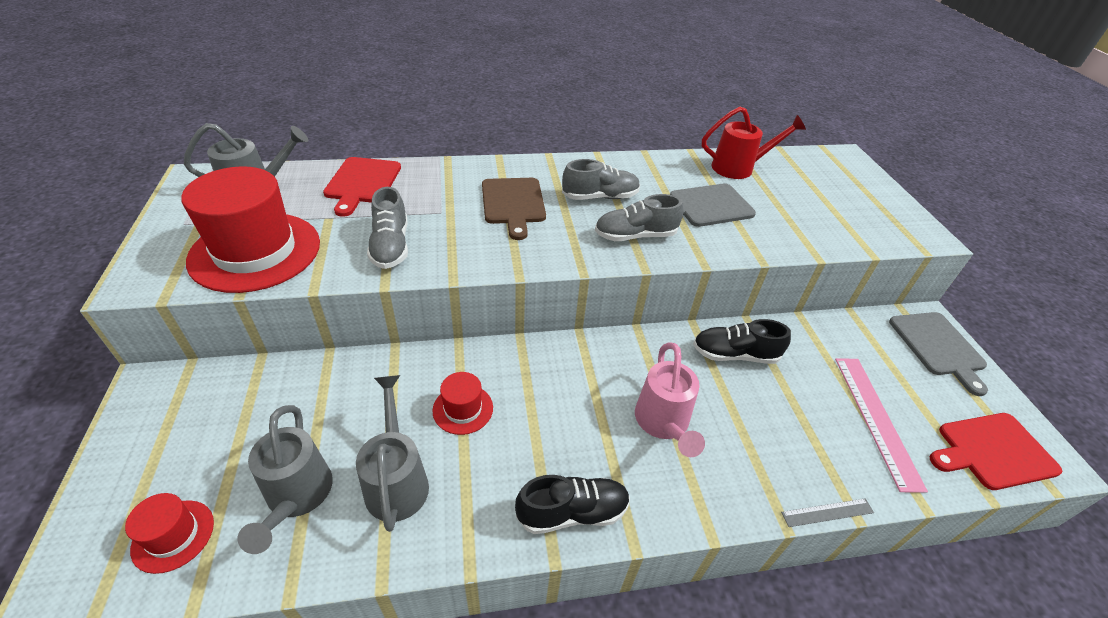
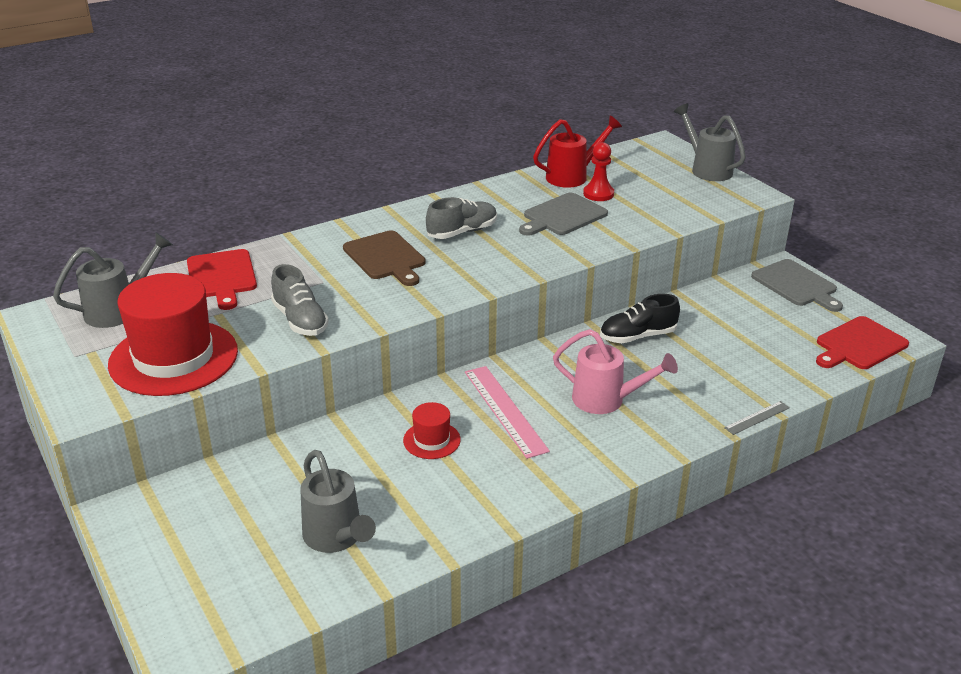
camera: 20 degrees left, 10 degrees down
(173, 535) = (251, 592): red hat -> none
(397, 480) = (412, 502): grey watering can -> grey watering can (707, 169)
(572, 512) = (569, 476): black shoe -> none
(635, 236) = (514, 255): grey shoe -> none
(663, 423) = (606, 400): pink watering can -> pink watering can turned 45 degrees counterclockwise
(756, 192) = (598, 194): none -> red pawn
(876, 419) = (768, 349): pink ruler -> pink ruler (505, 410)

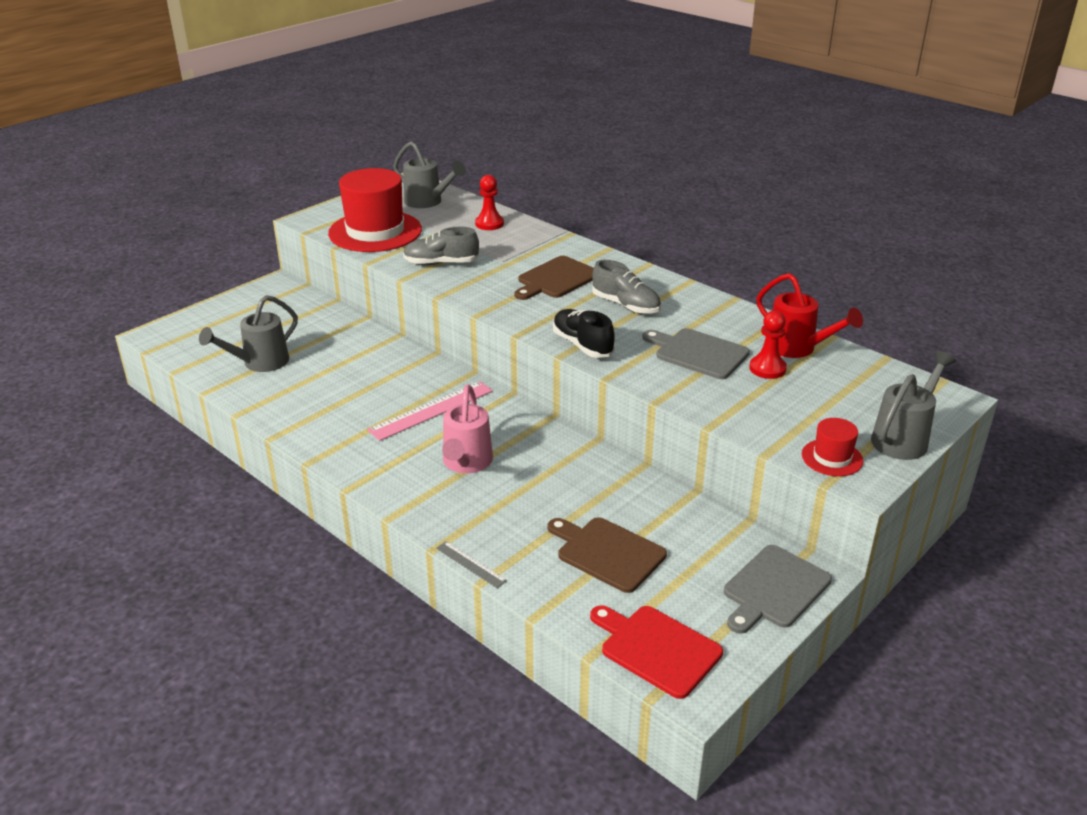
camera: 75 degrees right, 0 degrees up
(222, 277) = (489, 224): red cutting board -> red pawn
(300, 320) = (441, 263): grey shoe -> grey shoe turned 45 degrees clockwise
(431, 440) = (380, 382): red hat -> red hat (832, 458)
(637, 336) = (587, 472): black shoe -> black shoe (582, 345)
(749, 346) = (607, 552): none -> brown cutting board

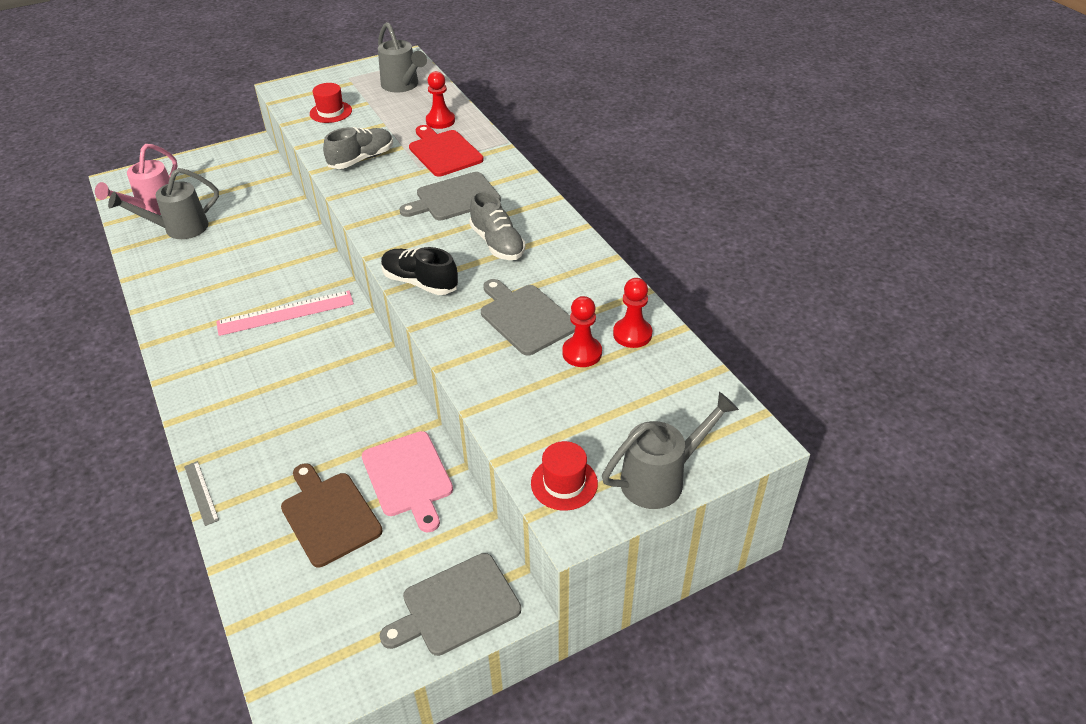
camera: 20 degrees right, 10 degrees up
(375, 231) = (331, 112): red hat -> red hat, size x0.46
(441, 263) = (362, 159): grey shoe -> grey shoe turned 120 degrees clockwise
(466, 463) = (275, 379): pink watering can -> pink watering can (153, 208)
(556, 279) = (454, 198): brown cutting board -> grey cutting board
(582, 345) = (420, 282): black shoe -> black shoe turned 45 degrees counterclockwise
(655, 509) = (408, 477): none -> pink cutting board
(657, 648) = (297, 640): red cutting board -> red cutting board (444, 152)
(796, 348) = (632, 334): red watering can -> red pawn

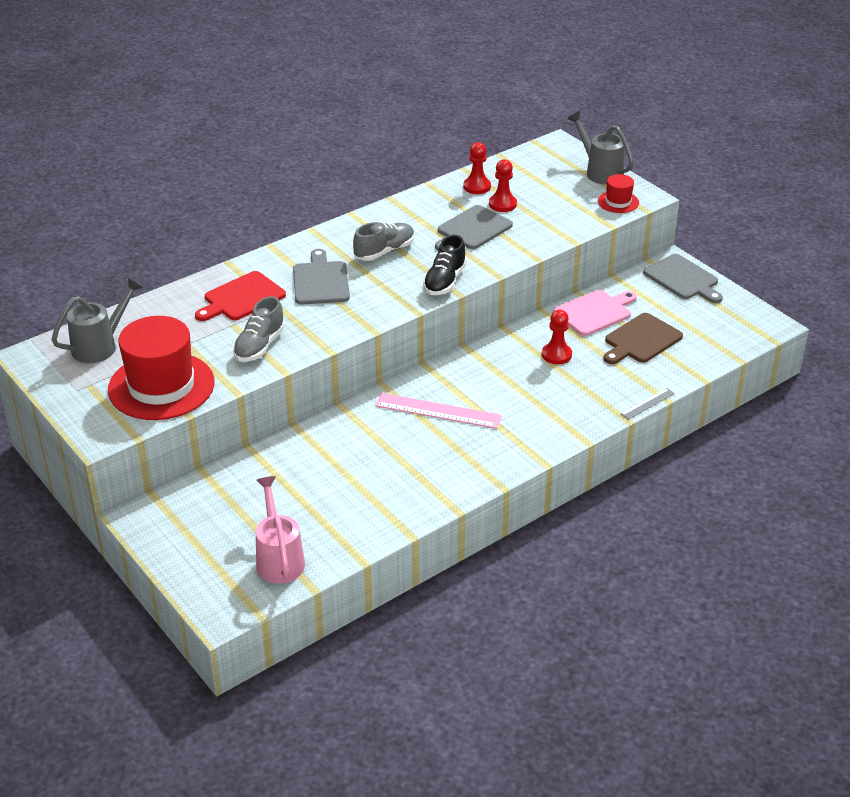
camera: 100 degrees left, 5 degrees down
(153, 208) = (279, 559): pink watering can -> pink watering can turned 120 degrees counterclockwise
(179, 229) = (317, 523): grey watering can -> none
(285, 313) = (438, 411): pink ruler -> pink ruler turned 45 degrees counterclockwise
(331, 112) = (161, 386): red hat -> red hat, size x2.17
(362, 159) = (259, 346): grey shoe -> grey shoe turned 105 degrees counterclockwise
(440, 121) = (180, 309): red pawn -> red pawn (556, 355)
(454, 198) = (321, 281): grey cutting board -> grey cutting board turned 150 degrees counterclockwise

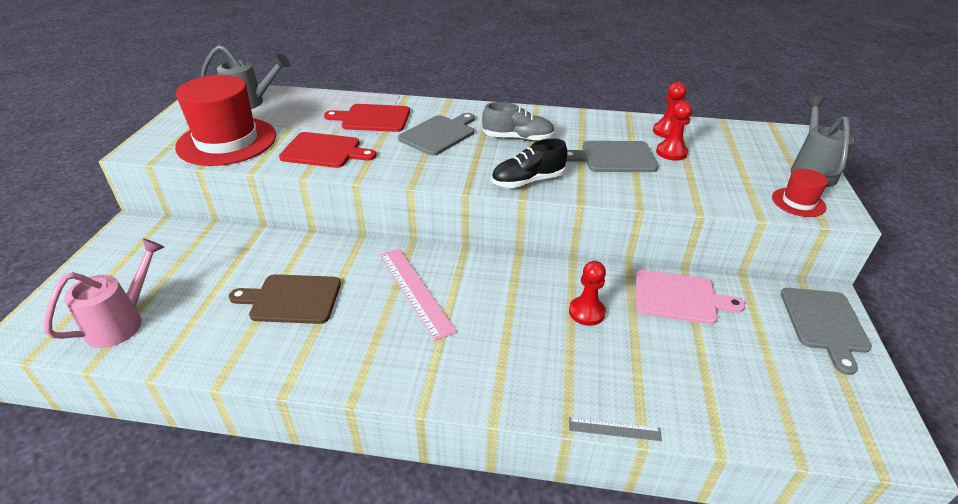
camera: 45 degrees right, 0 degrees up
(259, 346) = (324, 151): grey shoe -> red cutting board
(641, 340) = (695, 354): brown cutting board -> brown cutting board (292, 299)

